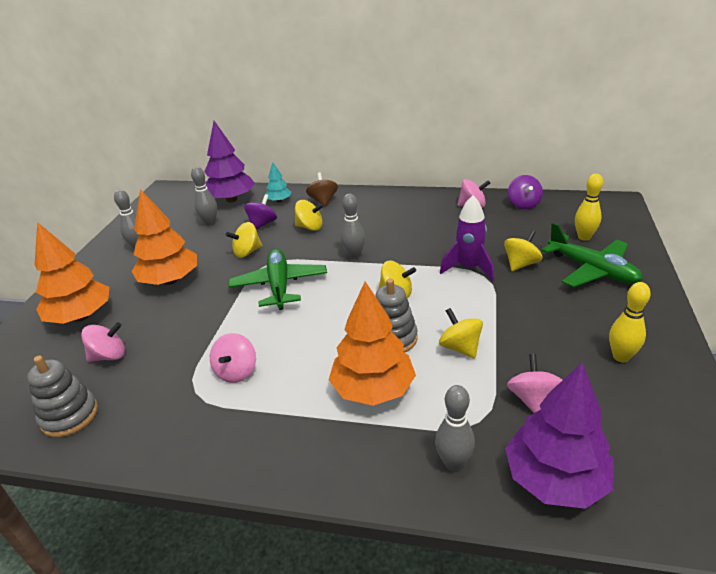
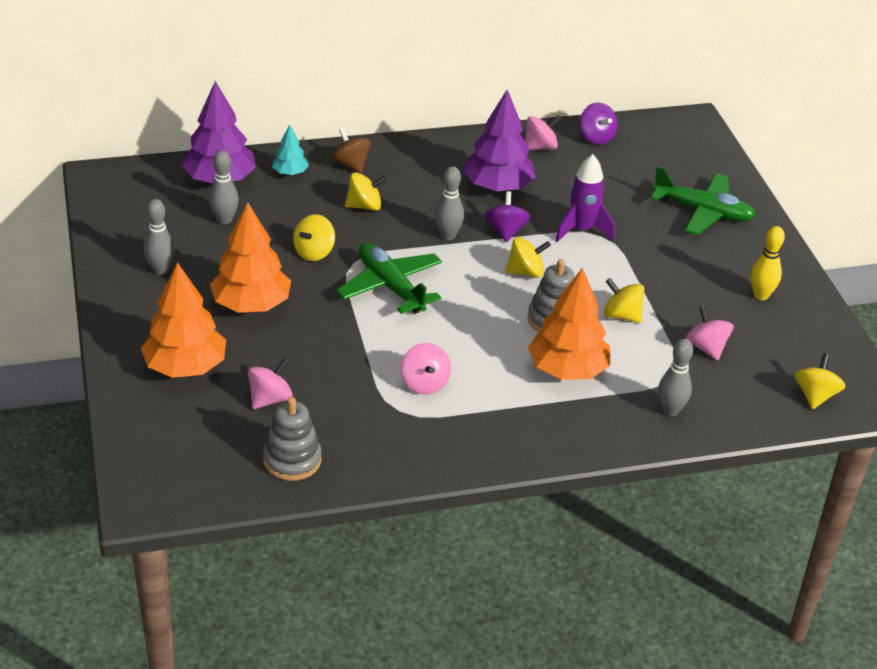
camera: 30 degrees left, 5 degrees up
(262, 224) = (299, 211): purple spinning top -> purple spinning top (506, 231)
(521, 264) = (632, 216): yellow spinning top -> yellow spinning top (815, 396)
(555, 479) = (750, 403): purple tree -> purple tree (497, 187)
(584, 237) = (679, 173): yellow bowling pin -> none

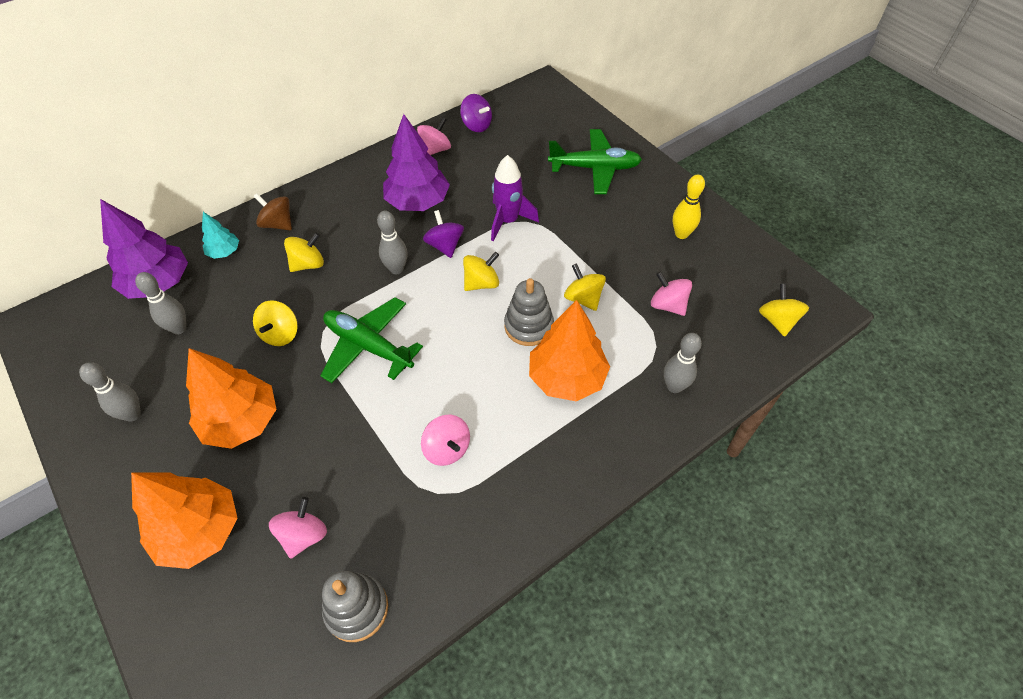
camera: 20 degrees left, 15 degrees up
(621, 315) = (583, 298): yellow spinning top -> yellow spinning top turned 45 degrees clockwise

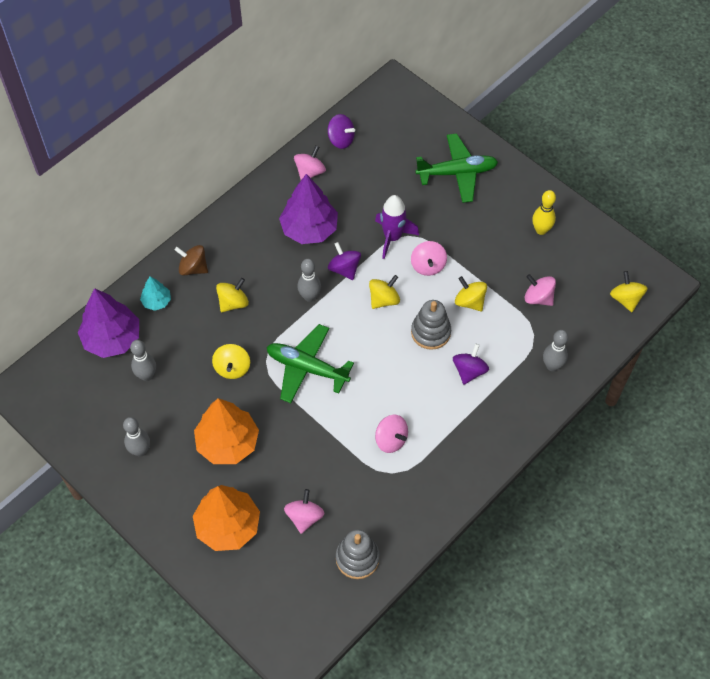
camera: 10 degrees left, 5 degrees up
(542, 254) = (428, 266): none -> pink spinning top
(567, 378) = (469, 371): orange tree -> purple spinning top

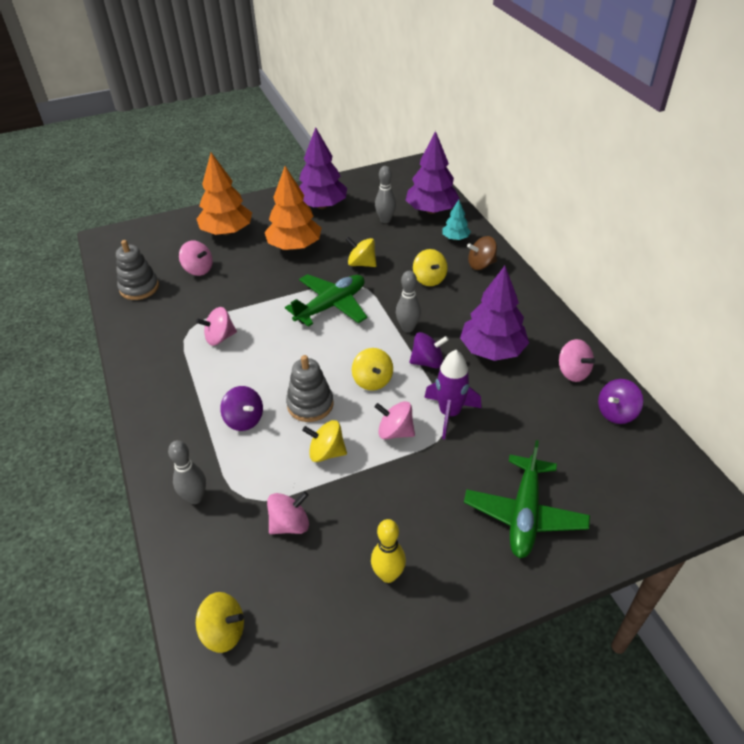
camera: 115 degrees right, 15 degrees down
(140, 450) = (322, 206): grey bowling pin -> purple tree
(193, 268) = (481, 264): brown spinning top -> brown spinning top turned 150 degrees counterclockwise
(469, 301) = (326, 452): yellow spinning top -> yellow spinning top turned 150 degrees counterclockwise

